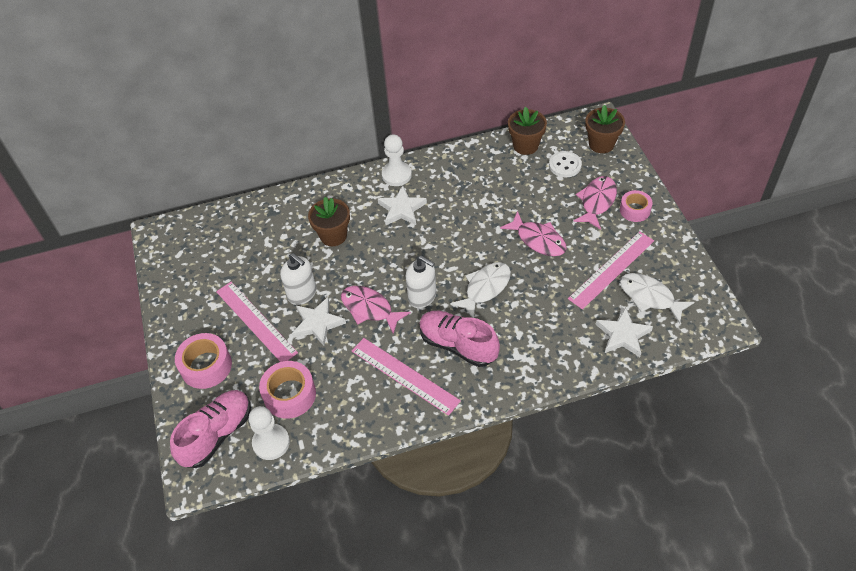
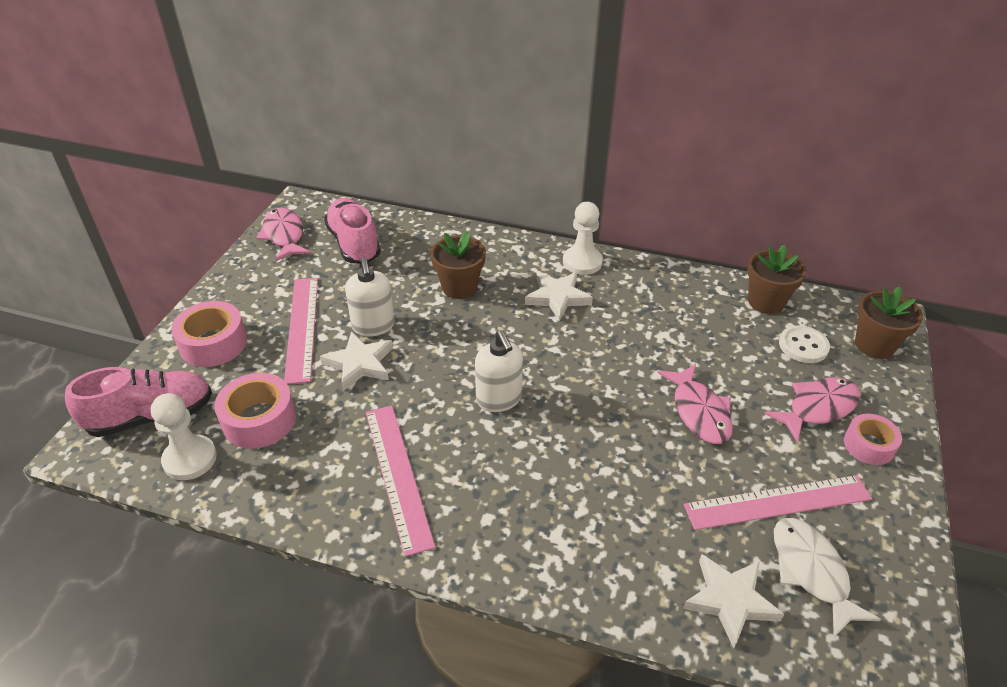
camera: 30 degrees right, 10 degrees down
(369, 309) = (428, 379): pink fish -> pink fish (284, 235)
(458, 345) = (492, 478): pink shoe -> pink shoe (354, 244)
(485, 288) = (583, 431): white fish -> none

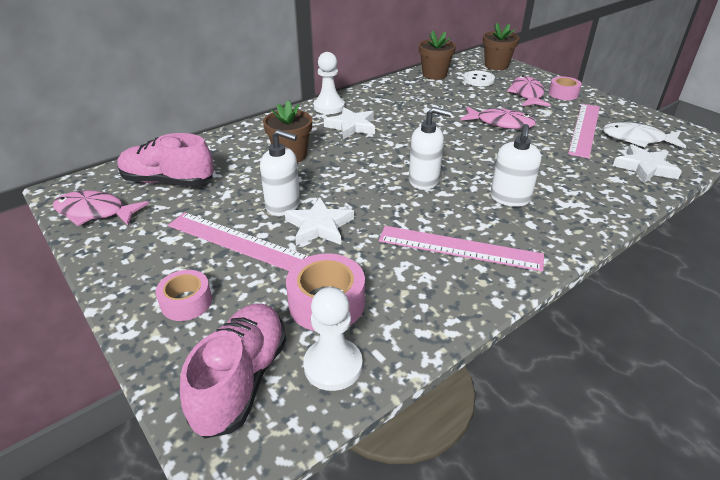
camera: 55 degrees left, 5 degrees down
(213, 343) = (186, 302): pink tape -> pink tape, size x0.66
(524, 483) = (510, 198): none -> white soap dispenser

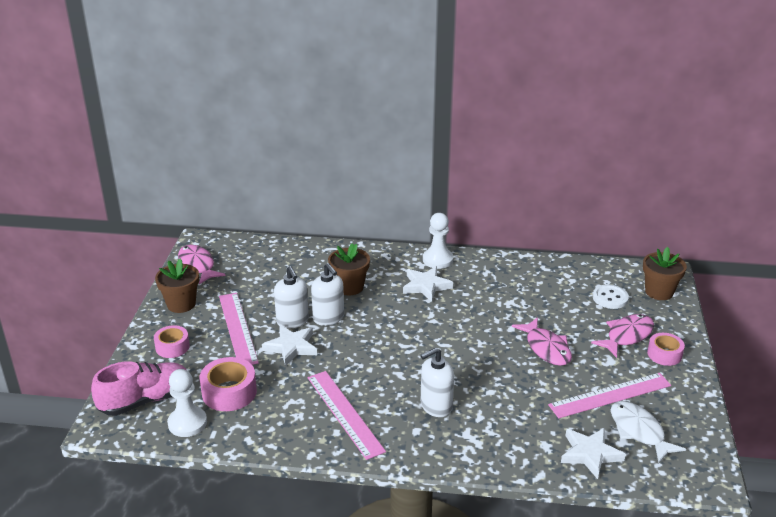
camera: 45 degrees right, 5 degrees down
(168, 181) = (256, 265): pink shoe -> none
(424, 180) = (402, 357): white soap dispenser -> white soap dispenser (328, 318)
(434, 75) = (578, 272): brown flower pot -> brown flower pot (181, 304)

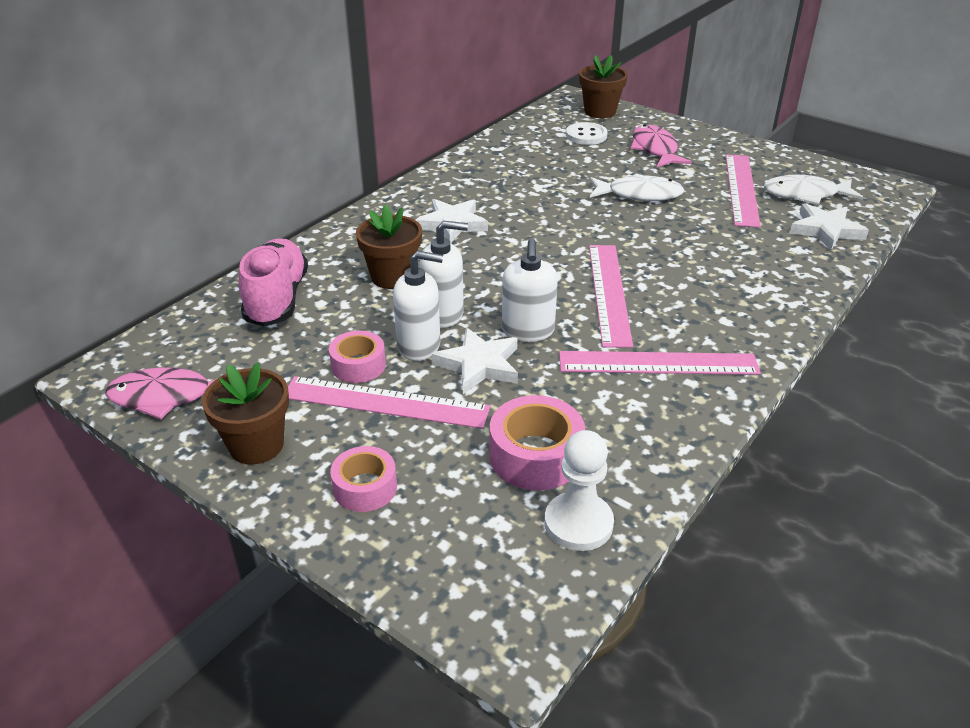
camera: 60 degrees left, 5 degrees up
(145, 400) = (483, 560): pink shoe -> pink shoe (277, 299)
(404, 372) = (609, 293): none -> pink ruler
(436, 406) = (690, 293): white soap dispenser -> white soap dispenser (528, 331)
(437, 260) = (407, 200): white pawn -> none
(546, 348) = (639, 194): pink fish -> white fish
(664, 354) = (698, 143): pink tape -> pink tape (358, 365)

